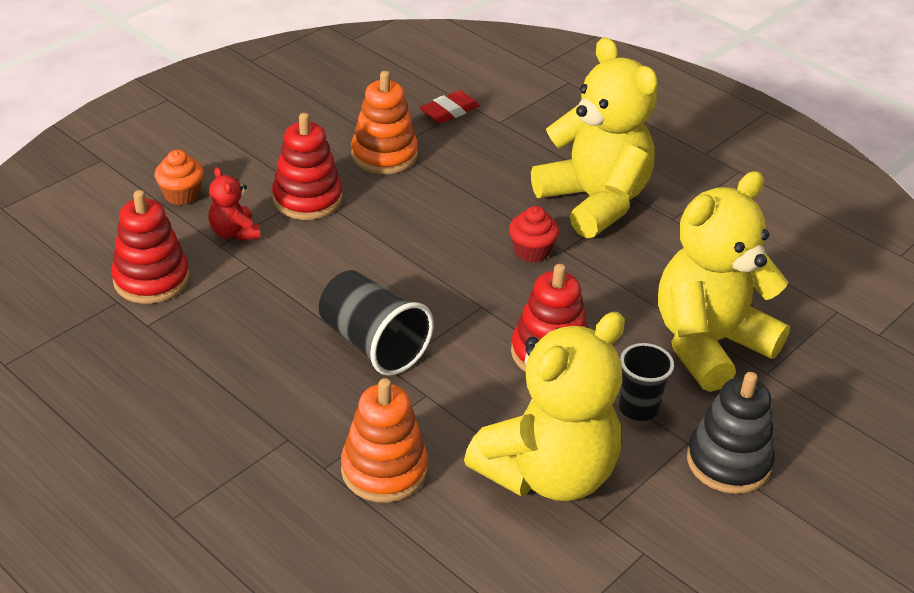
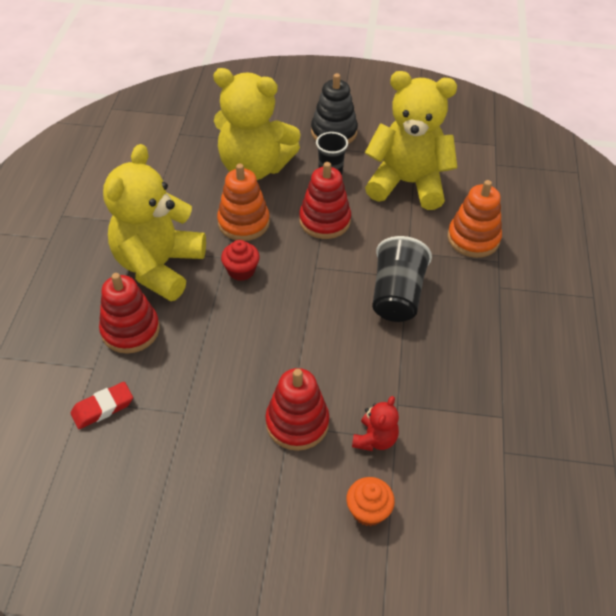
camera: 125 degrees left, 10 degrees up
(151, 279) = (466, 450): red stacking toy -> red stacking toy (130, 330)
(384, 155) = (200, 412): orange stacking toy -> orange stacking toy (243, 222)
(449, 111) = (102, 408): red eraser -> red eraser turned 45 degrees counterclockwise

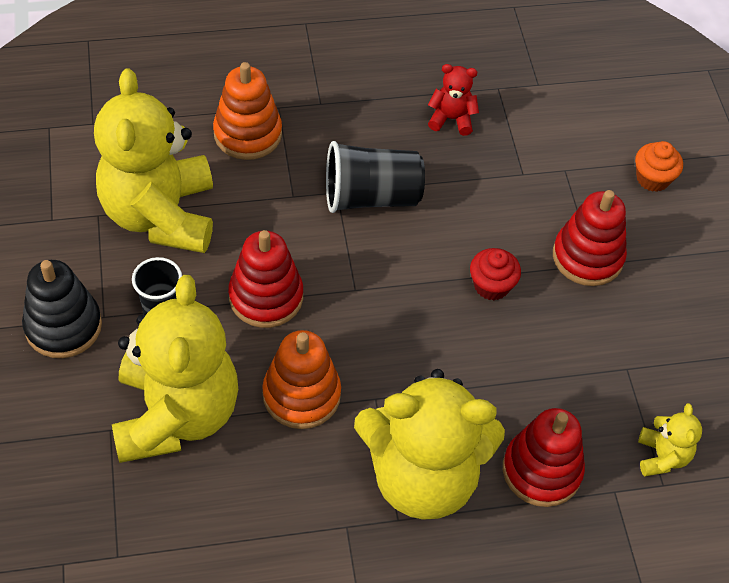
camera: 110 degrees left, 5 degrees up
(102, 408) = (662, 456): red eraser -> yellow teddy bear
(241, 271) = (393, 372): red cupcake -> red cupcake (491, 285)
(375, 439) = (574, 186): red teddy bear -> red teddy bear (451, 119)

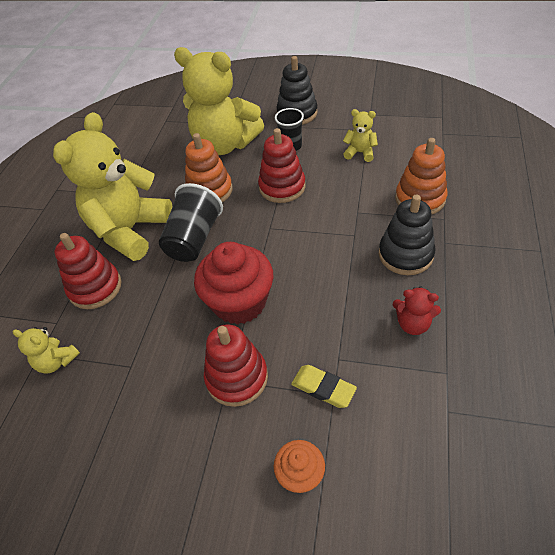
camera: 120 degrees right, 5 degrees down
(160, 215) = (360, 153): yellow teddy bear -> yellow teddy bear, size x0.42
(353, 137) = (405, 254): none -> black stacking toy
(371, 197) = (344, 252): black cup -> black cup (194, 239)
(451, 119) = (413, 324): red teddy bear -> red teddy bear turned 75 degrees clockwise
(491, 285) = (239, 302): red cupcake -> red cupcake, size x1.93
(562, 179) = (323, 388): none -> yellow eraser

